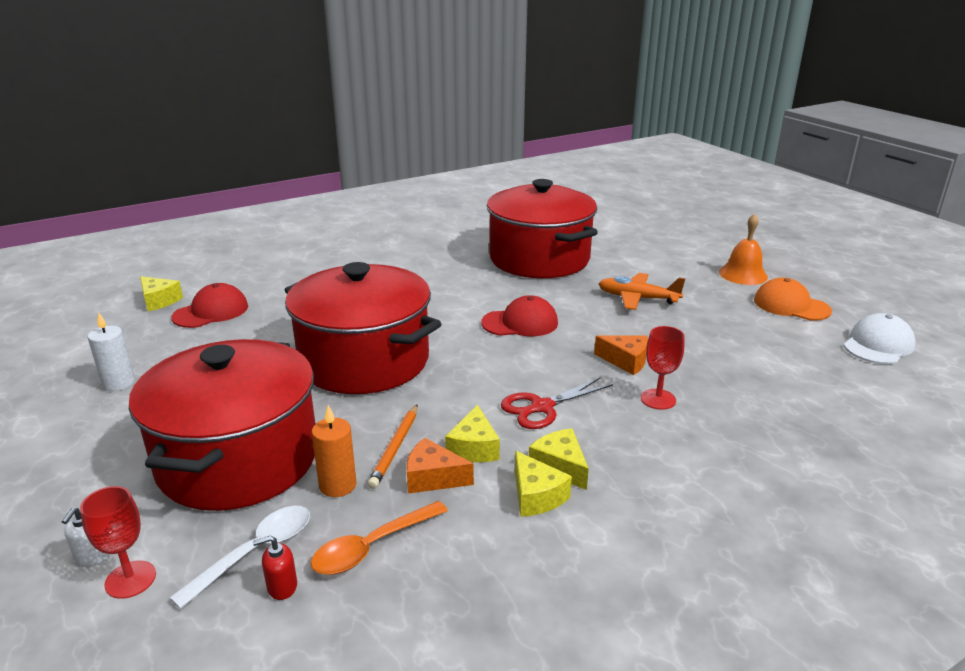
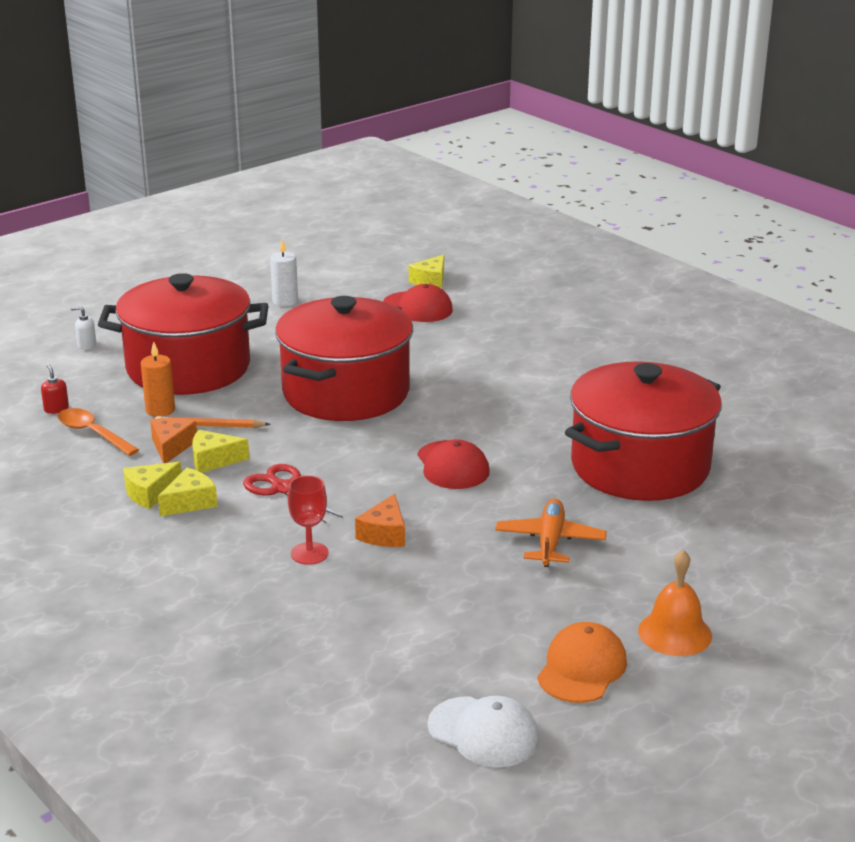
camera: 80 degrees right, 0 degrees up
(130, 579) = (66, 361): red goblet -> none
(255, 552) = (88, 394): white spoon -> none

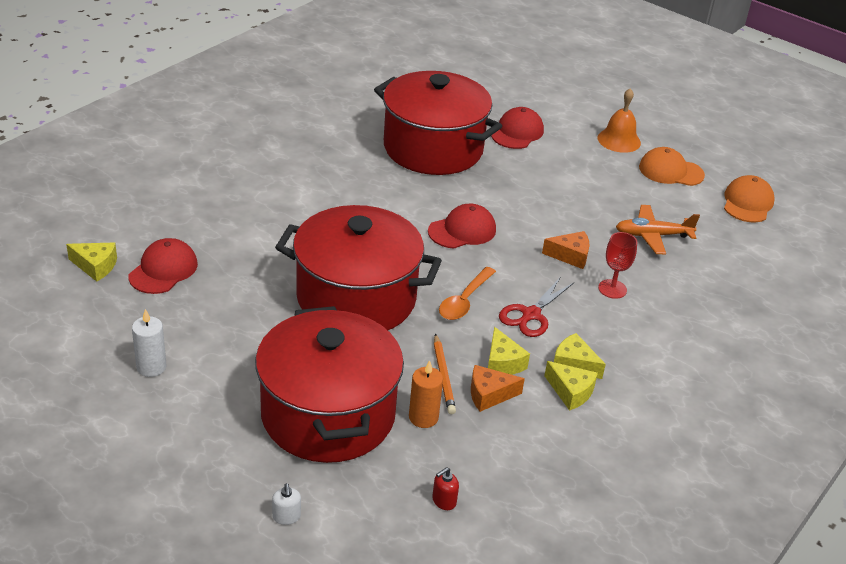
camera: 105 degrees left, 10 degrees up
(93, 433) = (484, 457): orange spoon -> orange spoon (464, 300)
(483, 732) = (747, 203): white cap -> orange cap
(550, 541) = (545, 184): orange plane -> orange plane (652, 235)
(689, 539) = (517, 132): none -> red cap

